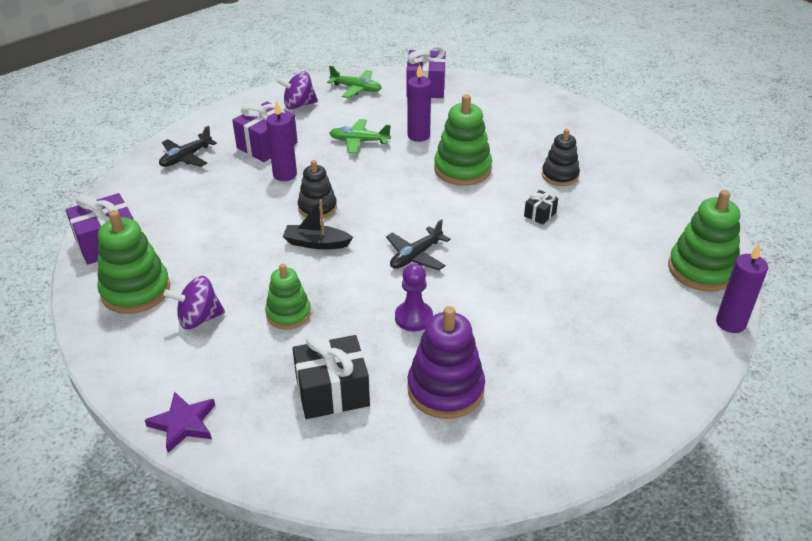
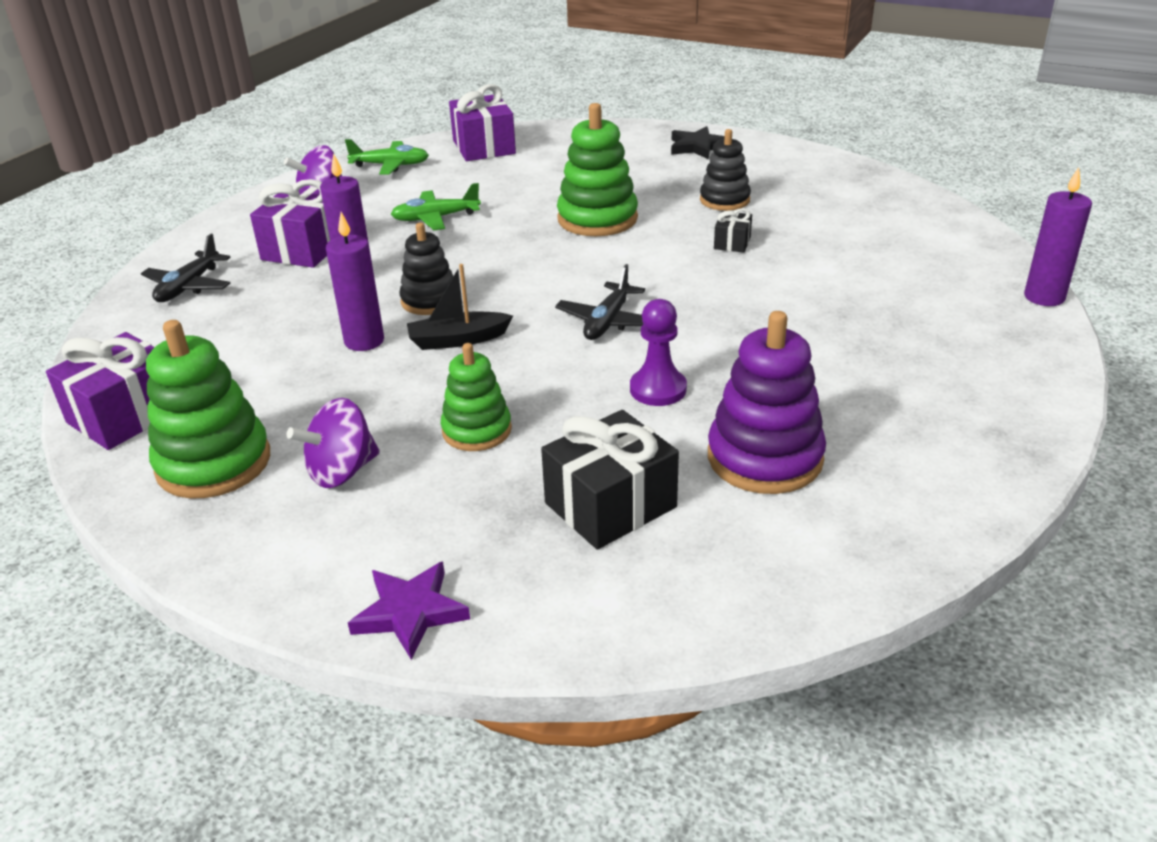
camera: 20 degrees left, 5 degrees down
(418, 136) = (512, 197): purple candle -> purple candle (364, 341)
(573, 122) = (697, 147): none -> black star
(701, 269) = (966, 254): green stacking toy -> none

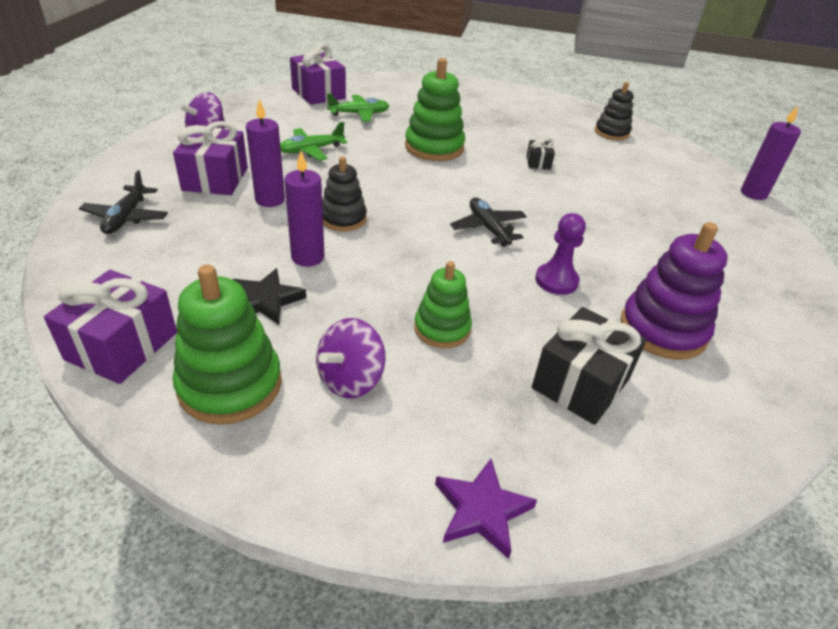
camera: 20 degrees left, 5 degrees up
(390, 165) = (252, 108): green plane -> green plane (359, 114)
(457, 340) = (383, 251): black boat -> none
(607, 321) = (488, 228): black plane -> black plane turned 150 degrees clockwise
(697, 147) = (472, 93): black star -> black star (266, 300)
(724, 200) = (514, 131): black stacking toy -> black stacking toy (611, 132)

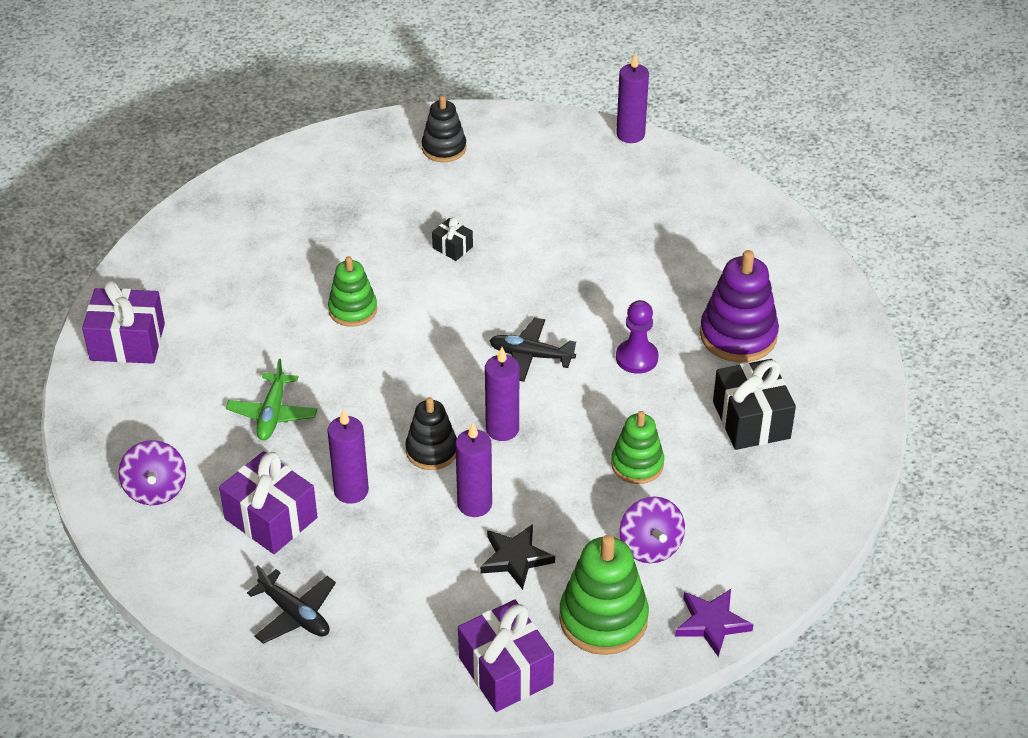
camera: 50 degrees left, 5 degrees up
(359, 114) = (218, 331): green plane -> none
(400, 242) = (502, 429): none -> purple candle
(434, 147) = (353, 310): green stacking toy -> green stacking toy, size x0.64
(481, 510) = (809, 536): purple star -> purple star (711, 623)

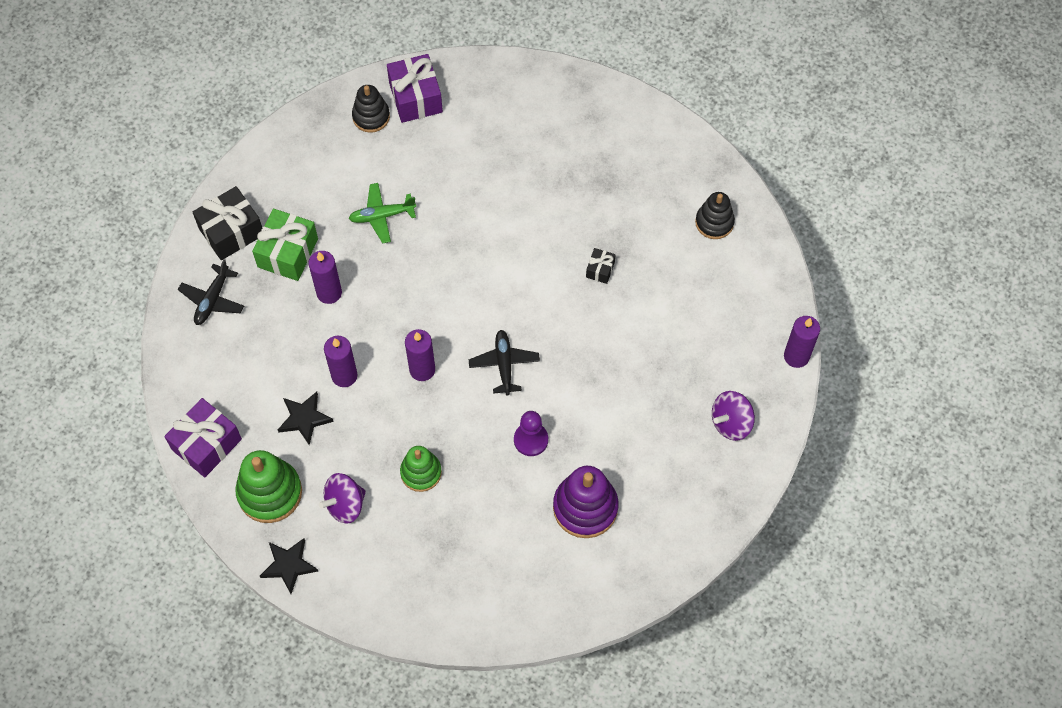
camera: 70 degrees right, 20 degrees up
(156, 489) = (288, 174): purple spinning top -> purple spinning top (731, 422)
(271, 518) = (288, 253): purple gift -> green gift
(353, 310) = (504, 227): green stacking toy -> none
(432, 450) = (384, 330): black stacking toy -> black stacking toy (371, 116)
(711, 623) = (289, 565): purple star -> black star
(751, 420) = (495, 541): black gift -> black gift (231, 231)

